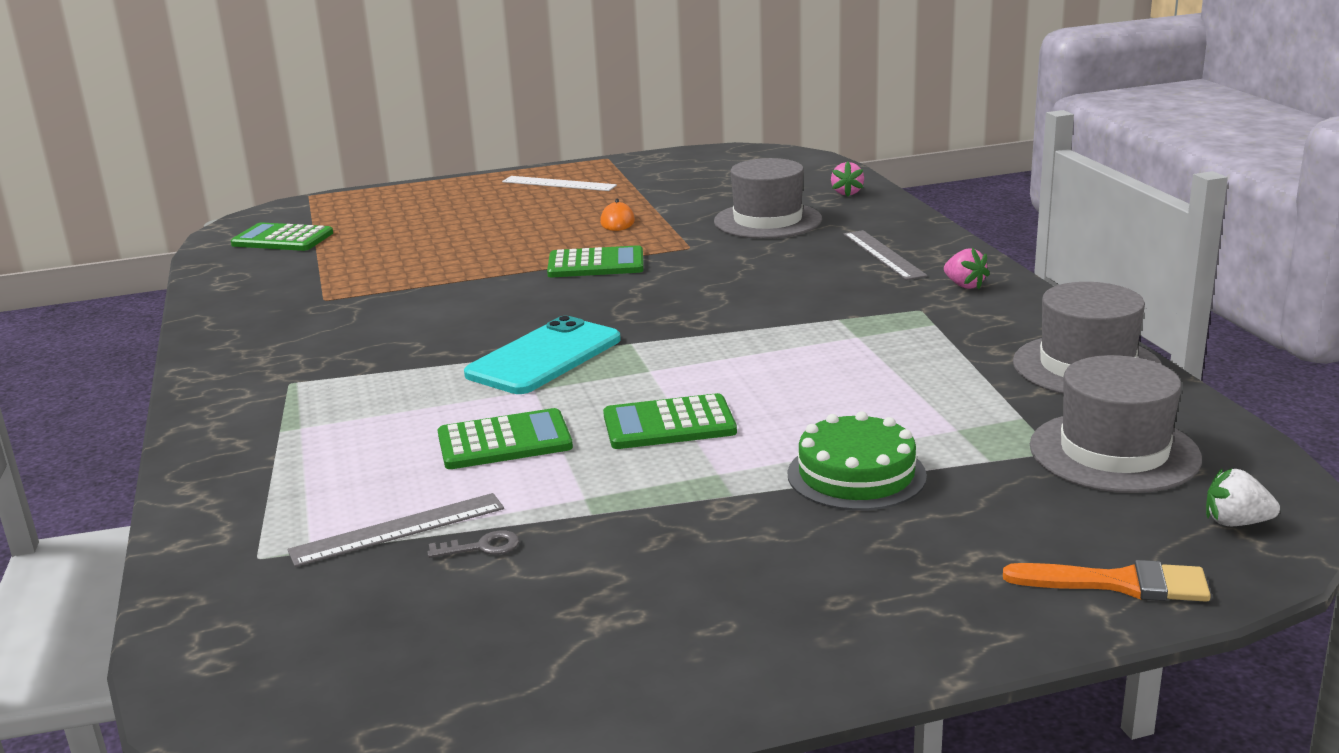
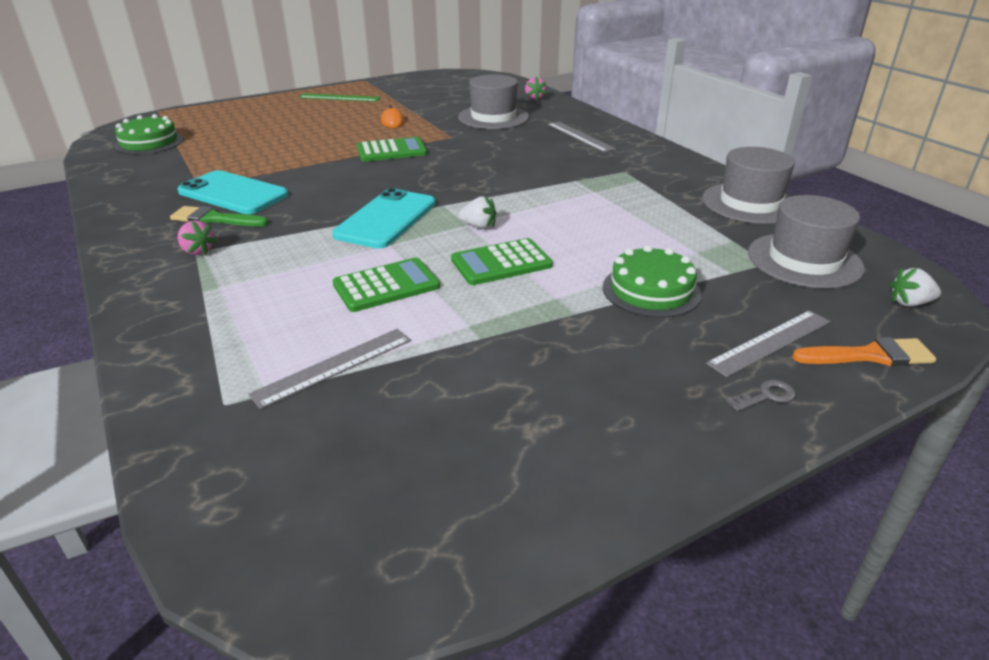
camera: 15 degrees left, 10 degrees up
(282, 239) = (149, 142): green calculator -> green cake
(327, 343) = (215, 219): none -> green brush
(362, 312) = (233, 193): none -> turquoise phone
(482, 547) = (408, 375): grey key -> grey key (766, 396)
(559, 184) = (339, 97): white ruler -> green ruler
(664, 374) = (479, 226): none -> white strawberry
(964, 285) = (642, 154): pink strawberry -> pink strawberry (198, 251)
(984, 554) = (770, 342): none -> grey ruler

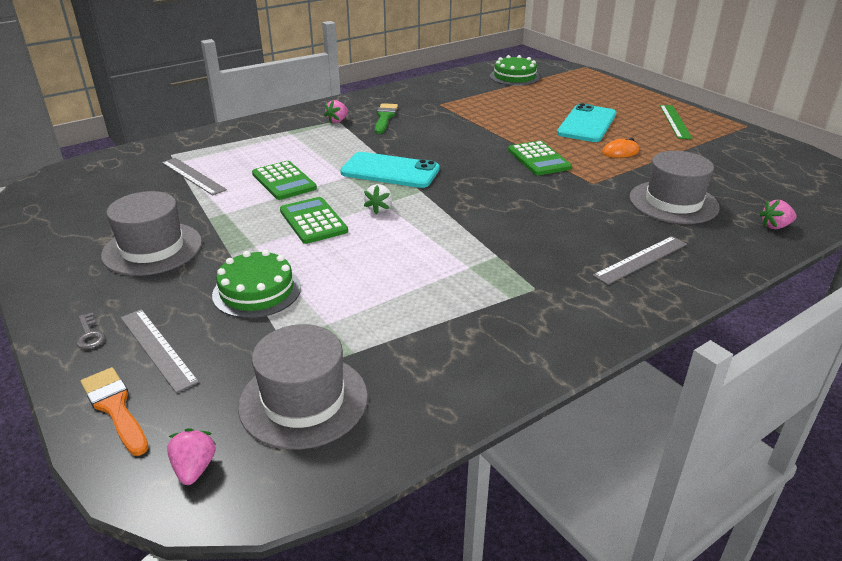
camera: 85 degrees right, 0 degrees up
(233, 193) = (428, 116): turquoise phone -> turquoise phone (587, 124)
(750, 203) = (459, 380): grey hat -> grey hat (152, 248)
(869, 355) = (115, 407): orange brush -> orange brush turned 150 degrees clockwise
(909, 303) = (194, 468): white strawberry -> pink strawberry

